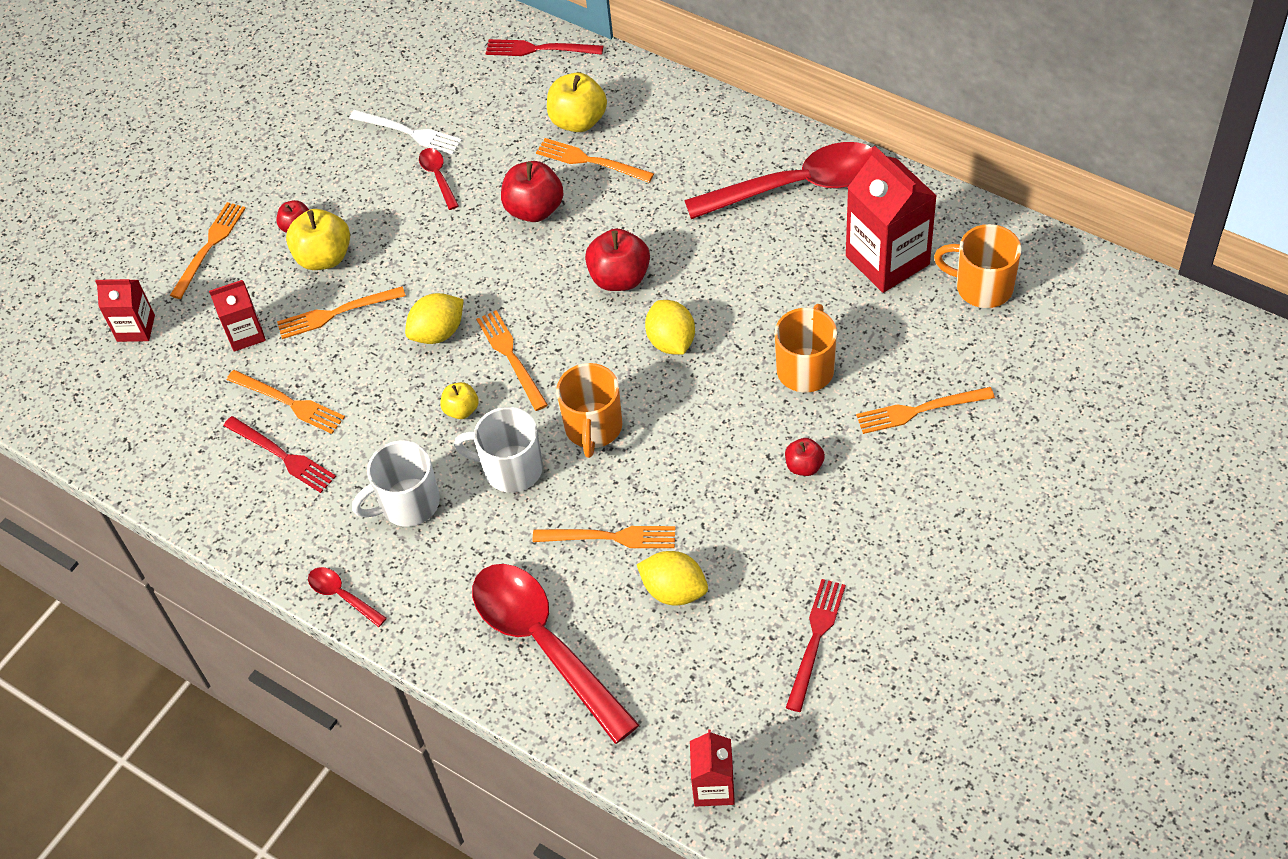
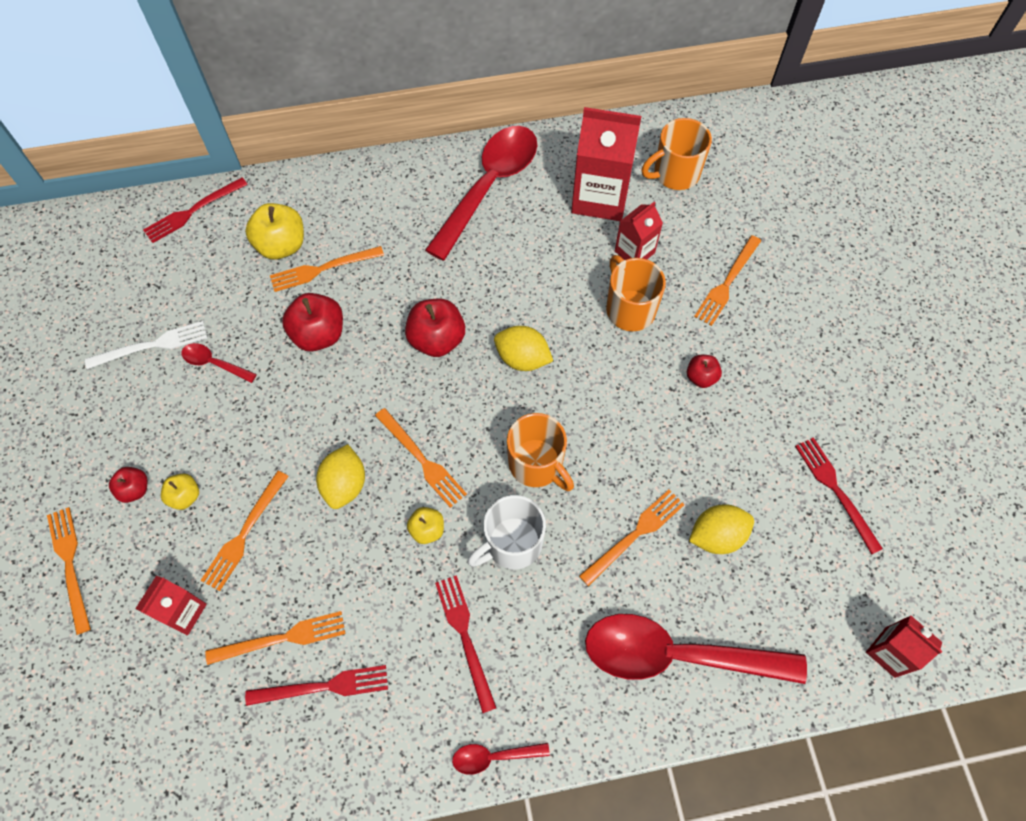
camera: 50 degrees left, 10 degrees up
(136, 328) = (73, 688): red carton -> red carton (634, 252)
(324, 257) = (185, 496): yellow apple -> yellow apple, size x0.57
(408, 504) = (465, 637): white mug -> red fork
(511, 357) = (421, 459): orange fork -> orange fork turned 150 degrees counterclockwise

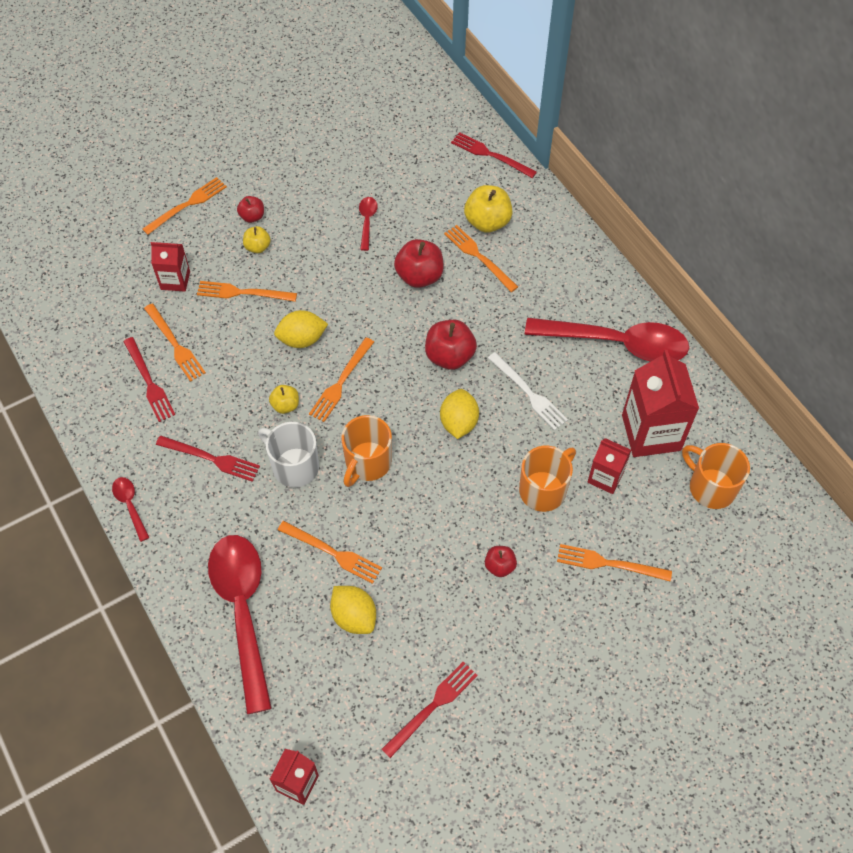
camera: 70 degrees right, 5 degrees down
(151, 345) = (365, 179): white fork -> white fork (528, 393)
(465, 637) = (211, 458): red fork -> red fork turned 60 degrees clockwise

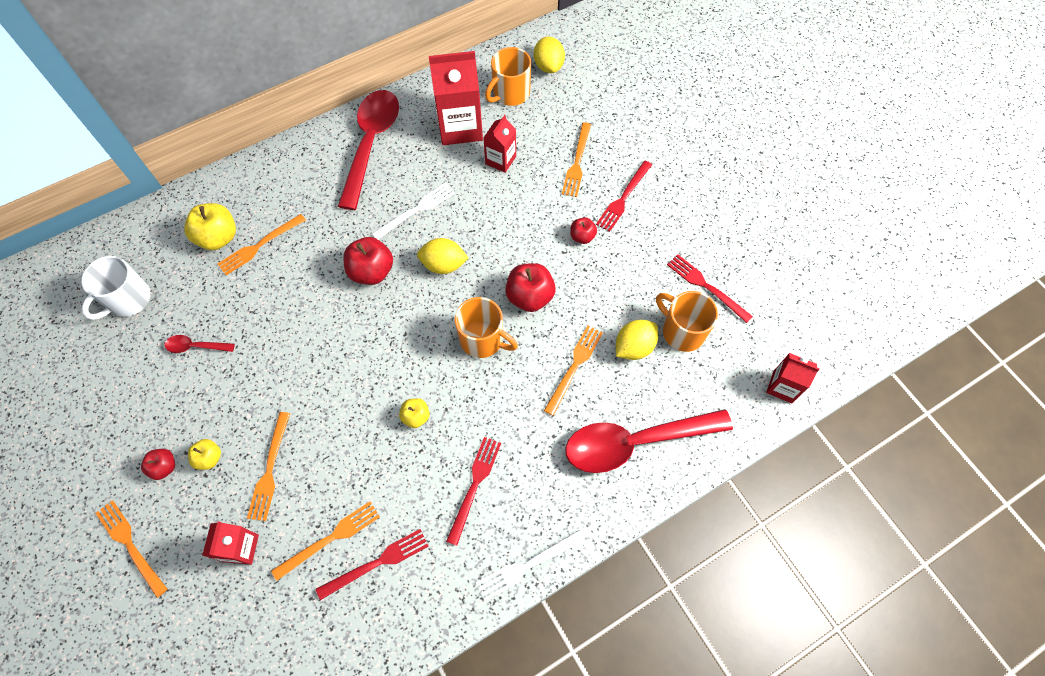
camera: 90 degrees left, 5 degrees up
(130, 505) = (527, 565): red spoon -> white fork
(294, 466) = (485, 405): white mug -> white mug (128, 300)
(302, 339) = (338, 405): yellow lemon -> yellow lemon (548, 66)
(341, 382) = (392, 365): orange fork -> none
(419, 276) = (275, 297): red apple -> red apple (530, 297)
(491, 155) = (133, 232): red fork -> red fork (623, 197)
(543, 490) = (512, 203): orange mug -> orange mug (682, 331)

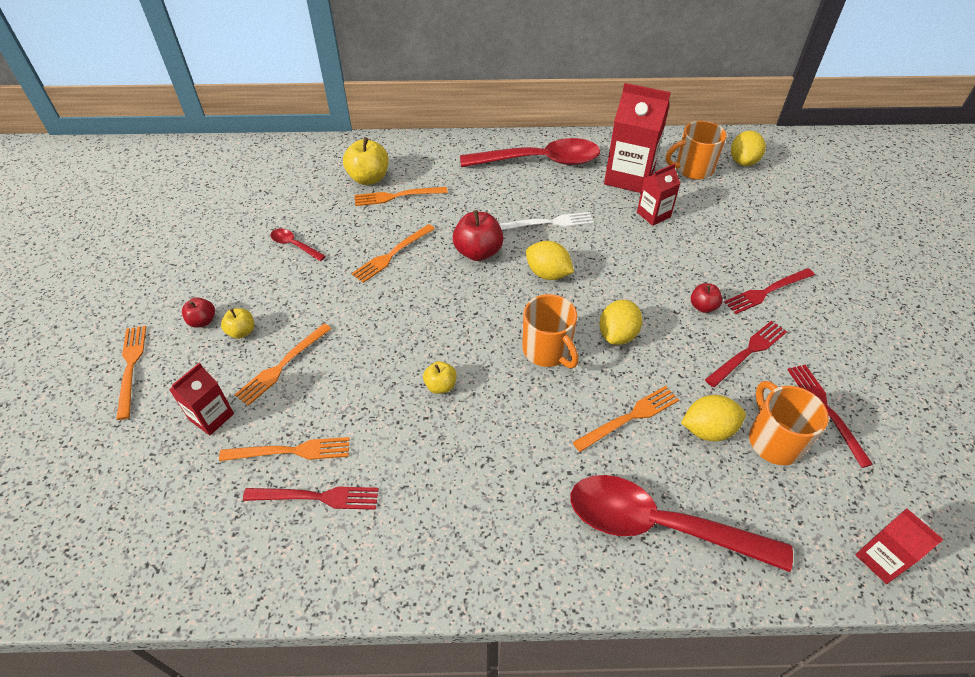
camera: 30 degrees right, 15 degrees down
(128, 300) = (270, 192): white mug -> none
(371, 144) = (539, 161): red spoon -> red spoon turned 45 degrees clockwise
(474, 486) = (457, 477): red fork -> red fork (748, 352)
(527, 565) = (464, 587): white fork -> none
(530, 297) = (617, 335): red apple -> yellow lemon
(577, 162) = (731, 244): orange fork -> orange fork (392, 254)

